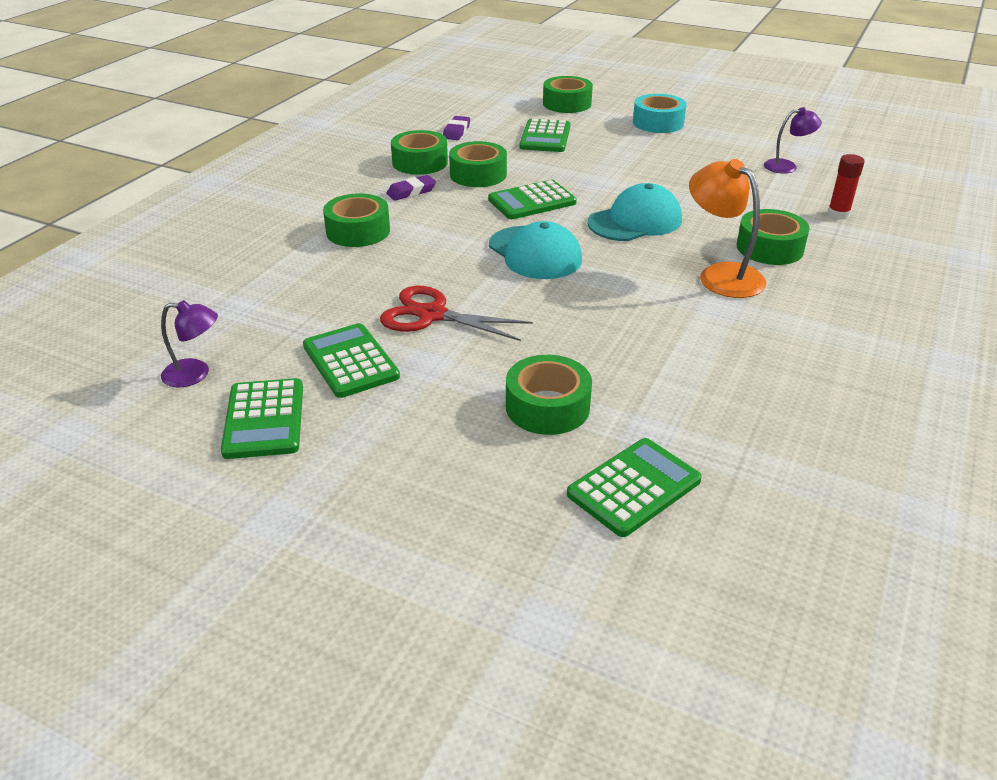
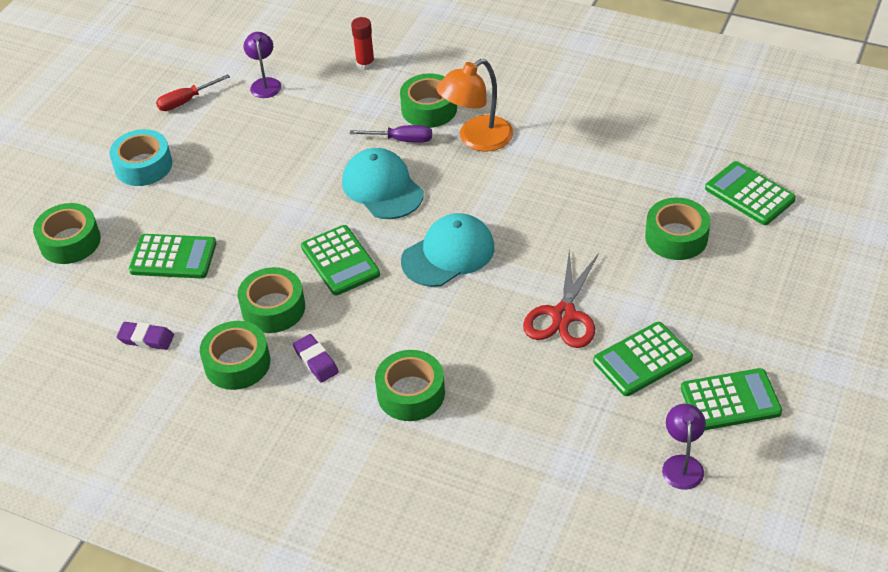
camera: 90 degrees left, 10 degrees up
(712, 232) = (402, 140): none -> purple screwdriver
(749, 135) = (186, 101): none -> red screwdriver

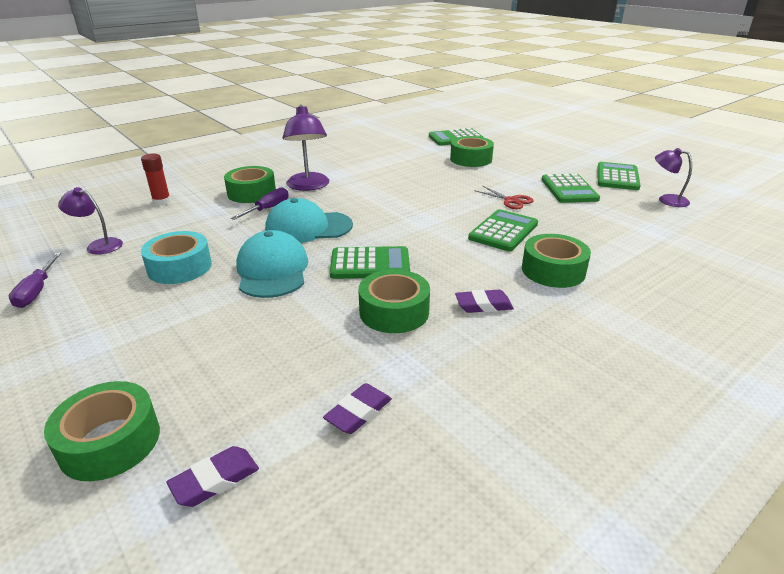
camera: 65 degrees left, 15 degrees down
(63, 302) = (215, 480): none -> purple eraser
(143, 166) = (79, 343): turquoise tape -> turquoise tape (179, 267)
(173, 257) = (251, 357): green calculator -> green calculator (503, 231)
(186, 101) = (37, 291): red screwdriver -> purple screwdriver
(237, 363) = (452, 352): green tape -> none
(448, 254) = (412, 221): turquoise cap -> turquoise cap (272, 270)
(477, 139) = (308, 186): orange lamp -> purple lamp
(563, 315) = (511, 201): red scissors -> red scissors, size x0.61

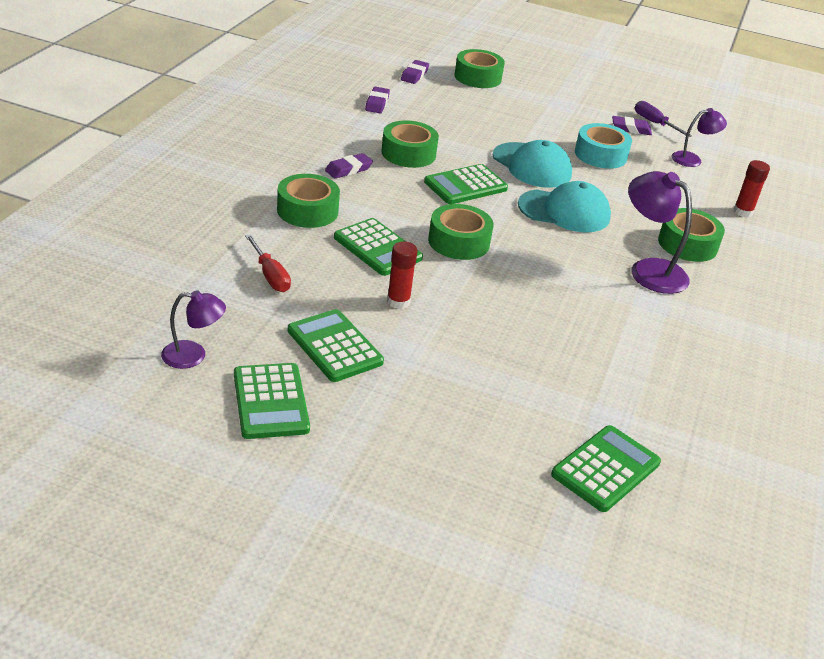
camera: 145 degrees right, 5 degrees up
(81, 290) = (631, 129): none -> purple eraser
(268, 209) = (635, 226): purple screwdriver -> none
(308, 227) = (564, 211): turquoise cap -> turquoise cap turned 45 degrees clockwise
(471, 159) = (520, 394): green tape -> green tape (458, 242)
(503, 231) = (377, 248): green calculator -> green calculator turned 45 degrees counterclockwise
(511, 201) = (398, 302): red scissors -> red glue stick
(604, 229) = (270, 275): none -> red screwdriver

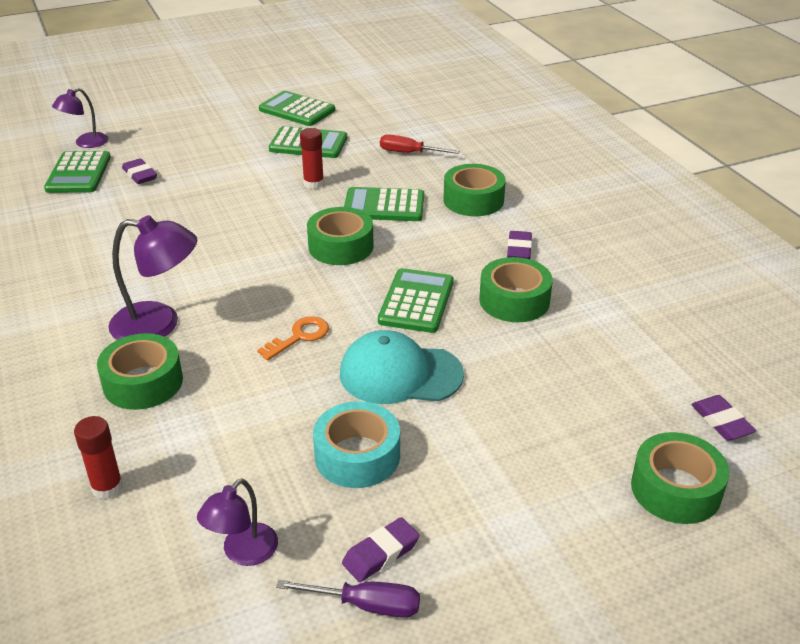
camera: 140 degrees right, 0 degrees up
(193, 355) = (366, 105): purple lamp -> purple lamp (85, 143)
(377, 103) = (652, 341): purple eraser -> purple eraser (140, 175)
(564, 211) = (299, 337): turquoise cap -> orange key

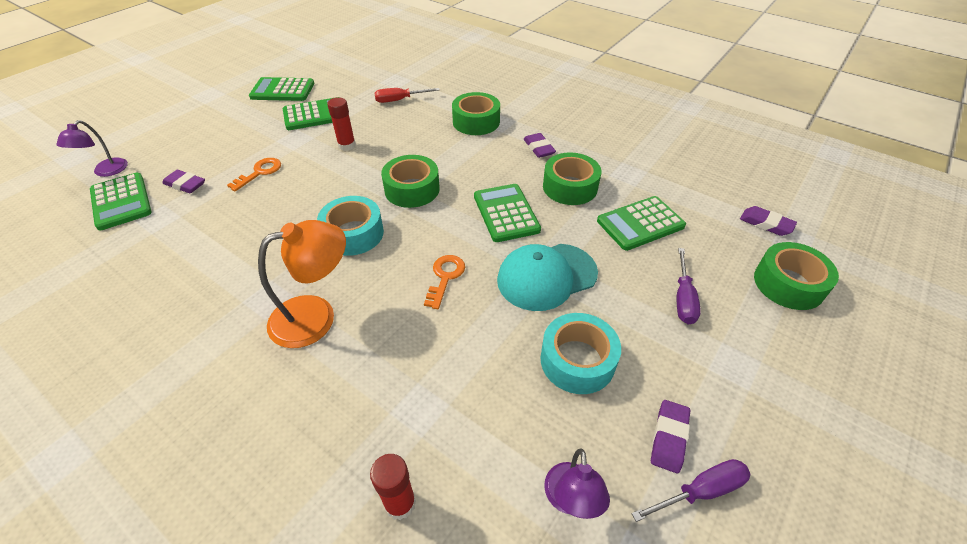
camera: 30 degrees left, 10 degrees up
(143, 382) = (347, 378): green tape -> none
(159, 324) = (316, 316): purple lamp -> orange lamp
(211, 184) = (259, 172): none -> orange key
(249, 268) = (353, 234): none -> turquoise tape
(384, 206) = (416, 146): green calculator -> green calculator (640, 224)
(528, 451) = (683, 298): none -> purple screwdriver

